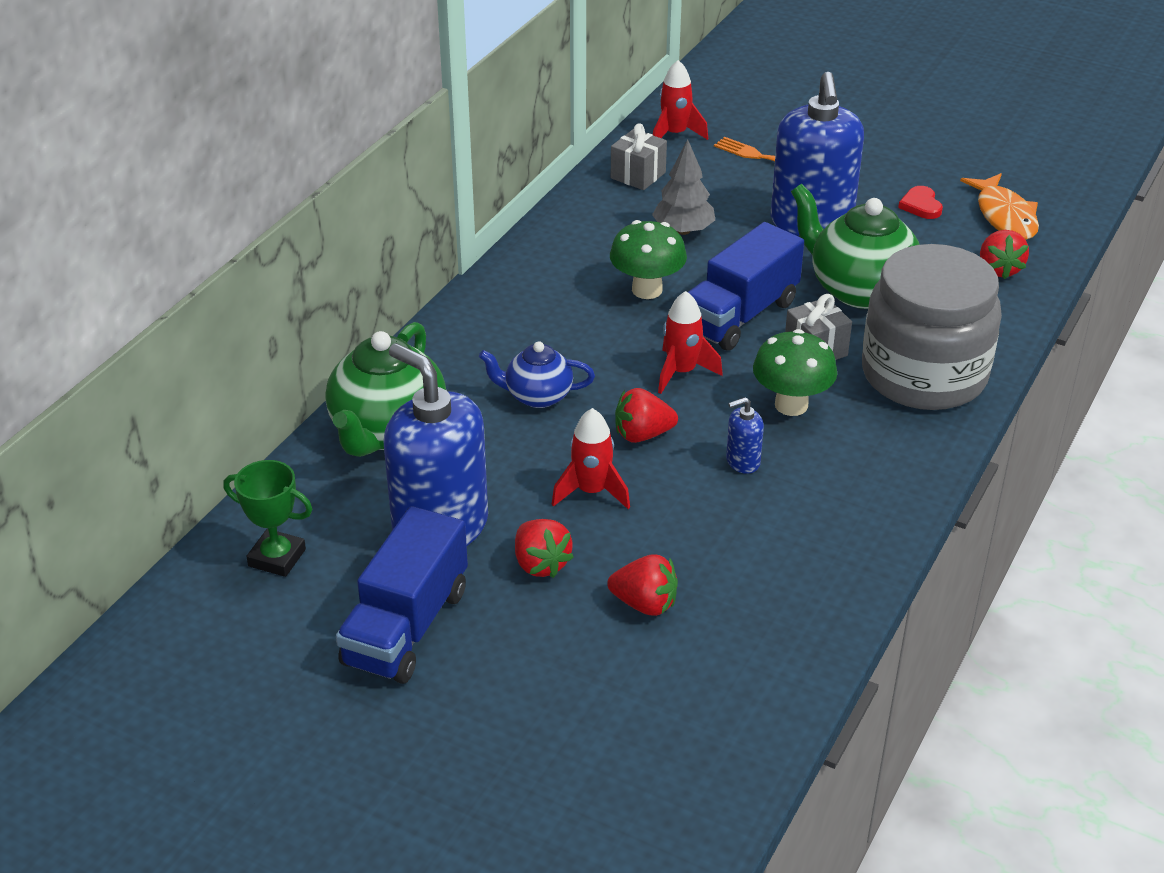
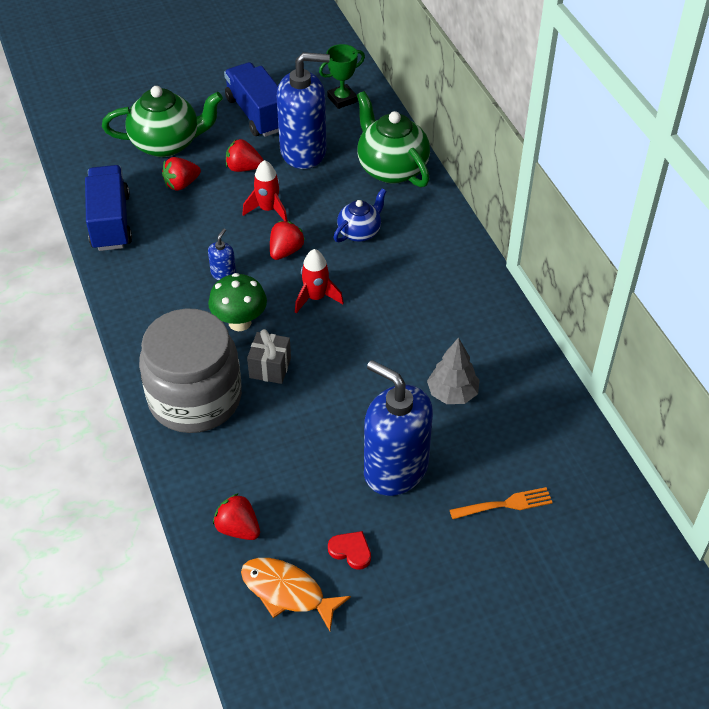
camera: 130 degrees right, 10 degrees up
(638, 175) = (543, 416): grey gift -> none
(647, 290) = (406, 333): green mushroom -> none
(675, 134) = (583, 476): red rocket -> none
(740, 316) = (337, 357): blue truck -> blue truck (110, 222)
(859, 289) = (299, 434): green teapot -> green teapot (167, 144)

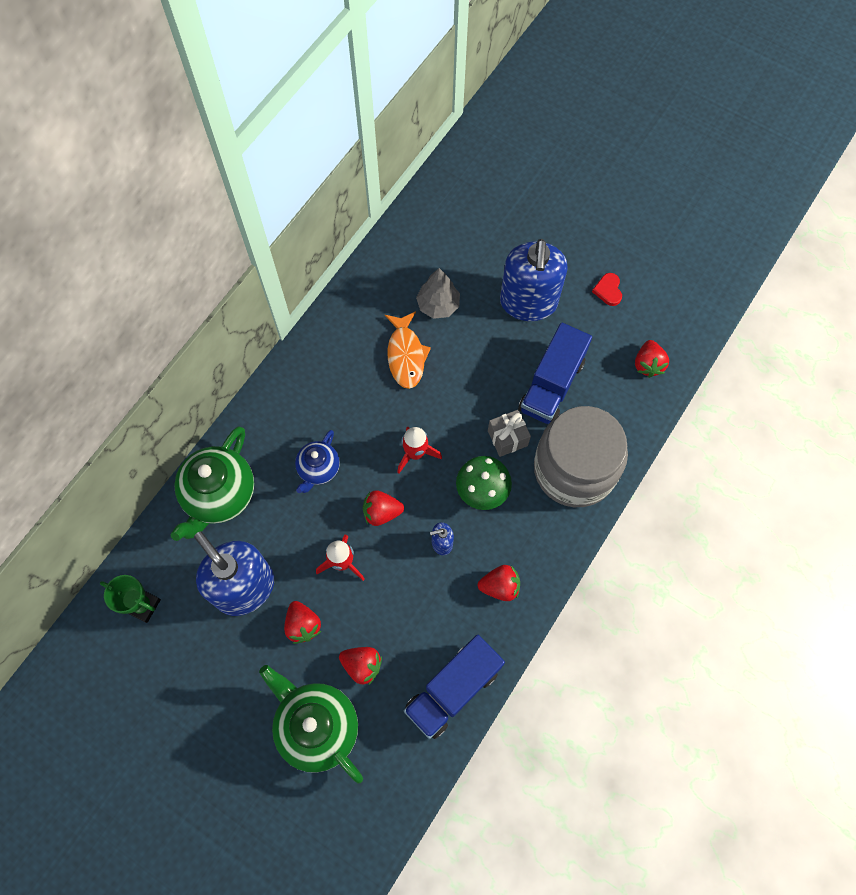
camera: 125 degrees left, 20 degrees up
(152, 289) = (500, 586): none -> red strawberry
(257, 114) = (216, 672): blue truck -> blue truck (551, 385)
(287, 592) = (664, 307): orange fish -> orange fish (406, 355)
(360, 232) = (318, 469): blue teapot -> blue teapot turned 75 degrees counterclockwise
(505, 504) = (504, 227): orange fork -> none

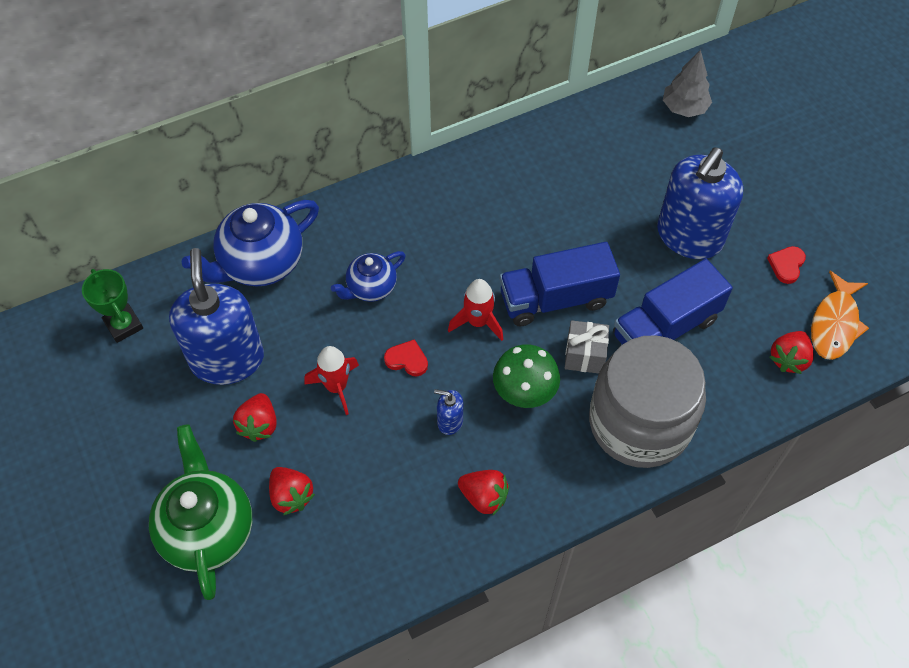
camera: 30 degrees right, 10 degrees down
(219, 495) = (260, 264): green teapot -> blue teapot
(381, 512) = (407, 360): red strawberry -> red heart
(406, 355) = (527, 226): orange fish -> orange fish (834, 324)
(438, 305) = (590, 195): grey tree -> grey tree (684, 108)
(453, 690) = (368, 573): blue truck -> blue truck (555, 299)

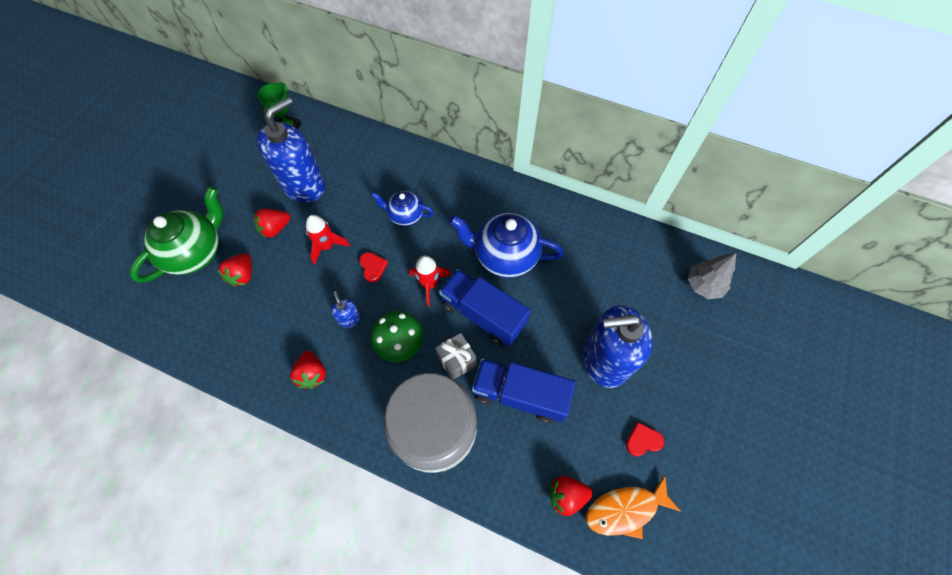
camera: 50 degrees right, 5 degrees up
(260, 264) = (375, 155): blue teapot -> blue teapot (504, 256)

